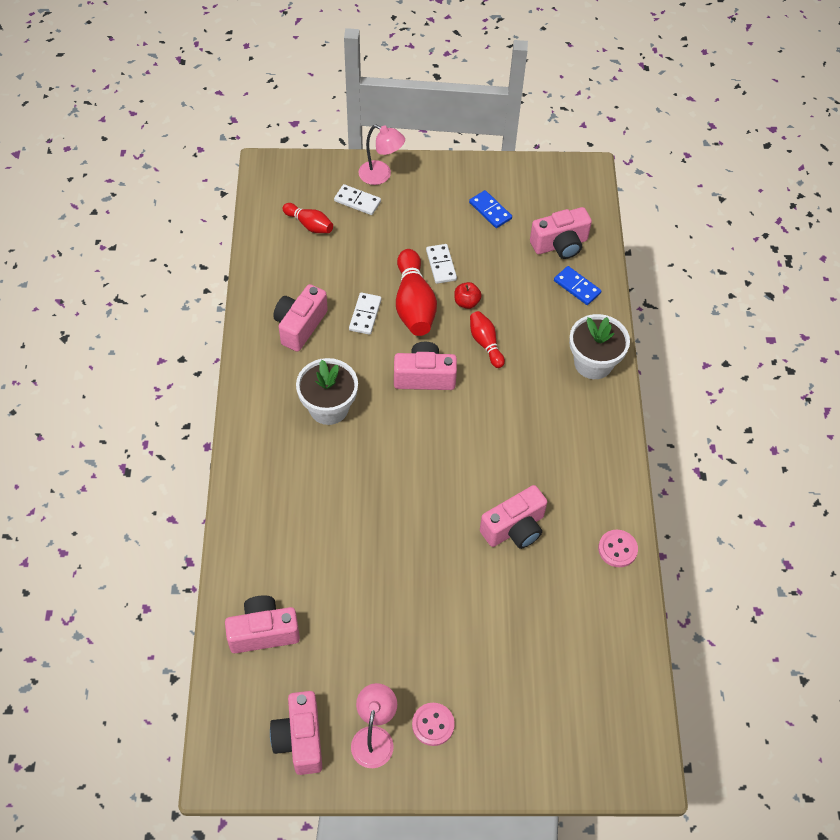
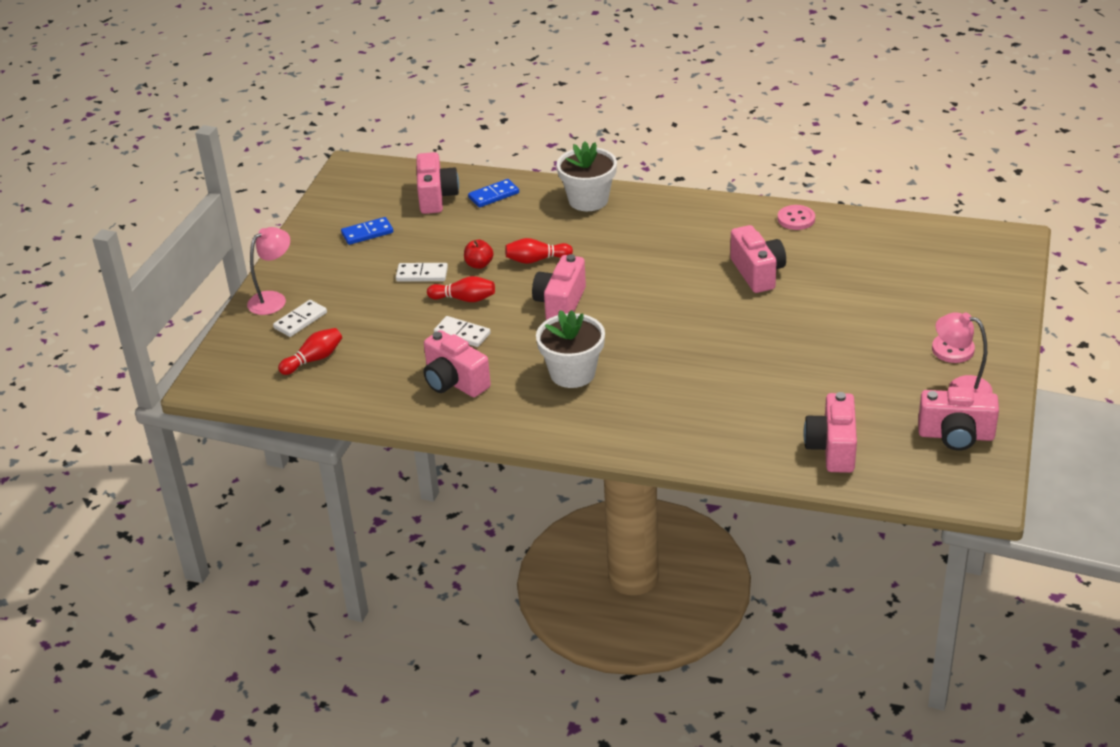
camera: 70 degrees left, 20 degrees down
(414, 304) = (464, 299): red bowling pin -> red bowling pin, size x0.57

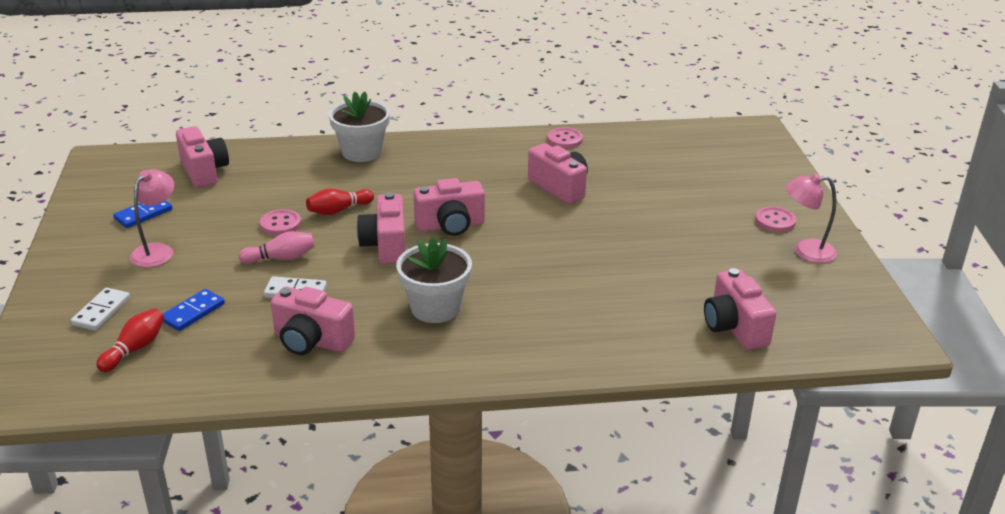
camera: 25 degrees left, 5 degrees down
(273, 299) = (59, 295): pink lamp -> pink lamp (157, 250)
(422, 274) = (223, 243): white domino -> none
(464, 299) = (281, 258): red bowling pin -> pink bowling pin
(479, 264) = (280, 224): red apple -> pink button
(493, 195) = (264, 161): blue domino -> blue domino (193, 312)
(956, 435) = (833, 293): pink camera -> pink camera (450, 226)

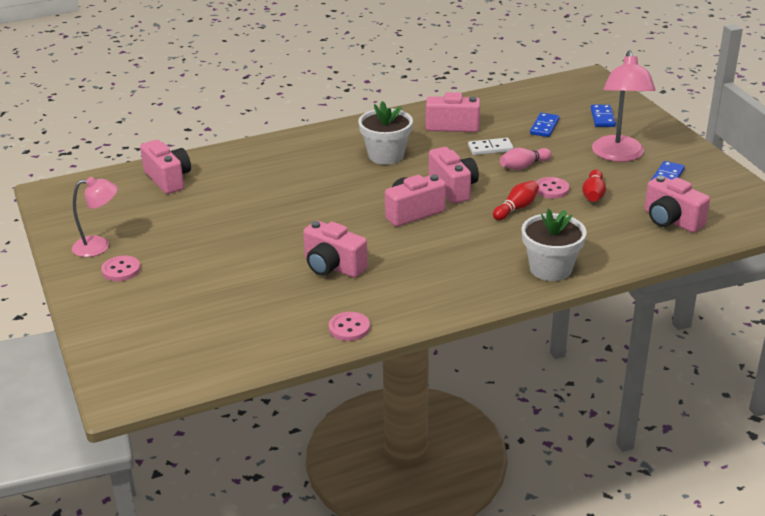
camera: 165 degrees right, 0 degrees up
(101, 311) = (602, 118): white domino -> blue domino
(135, 349) = (555, 105): red bowling pin -> red bowling pin (593, 194)
(157, 250) = (618, 155): pink lamp -> pink lamp, size x1.58

